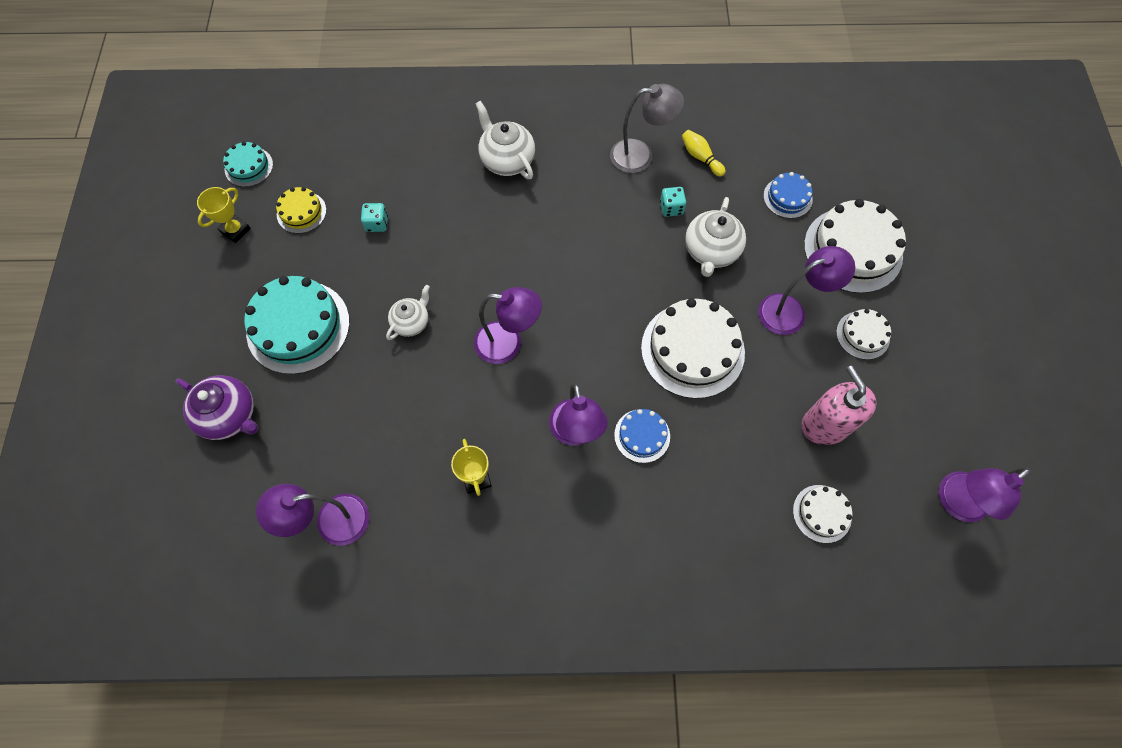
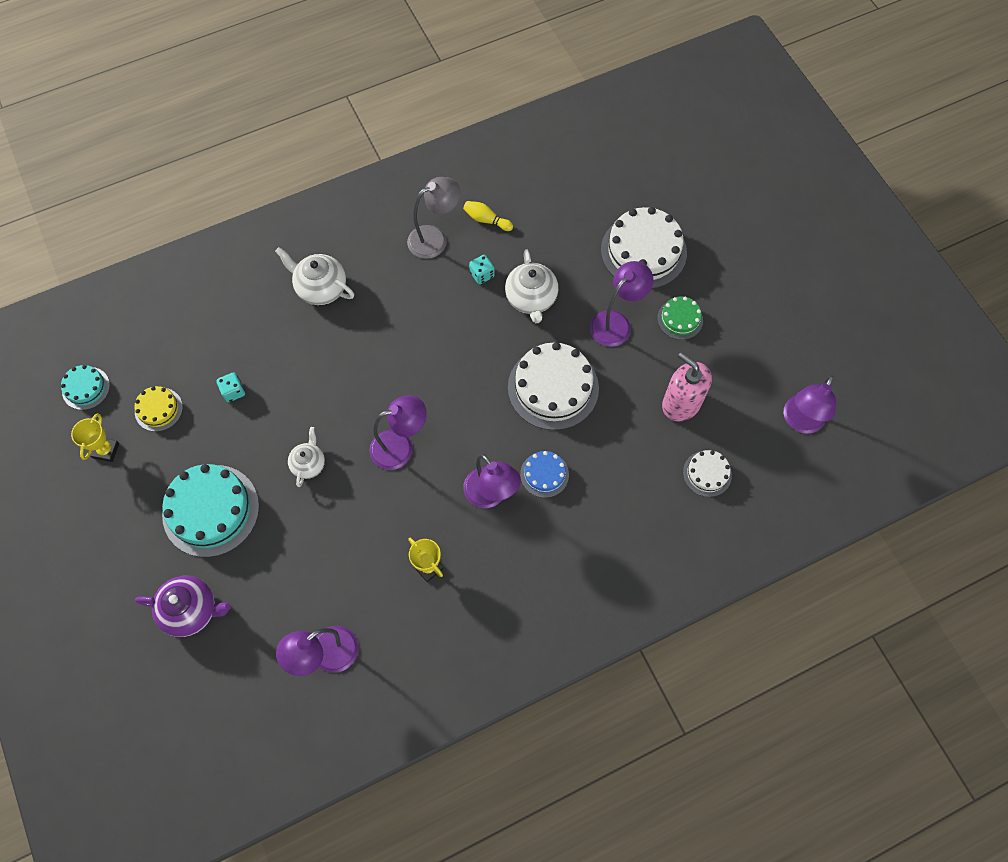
camera: 25 degrees left, 0 degrees up
(787, 197) = (573, 227): blue cake -> none
(862, 335) = (680, 319): white cake -> green cake

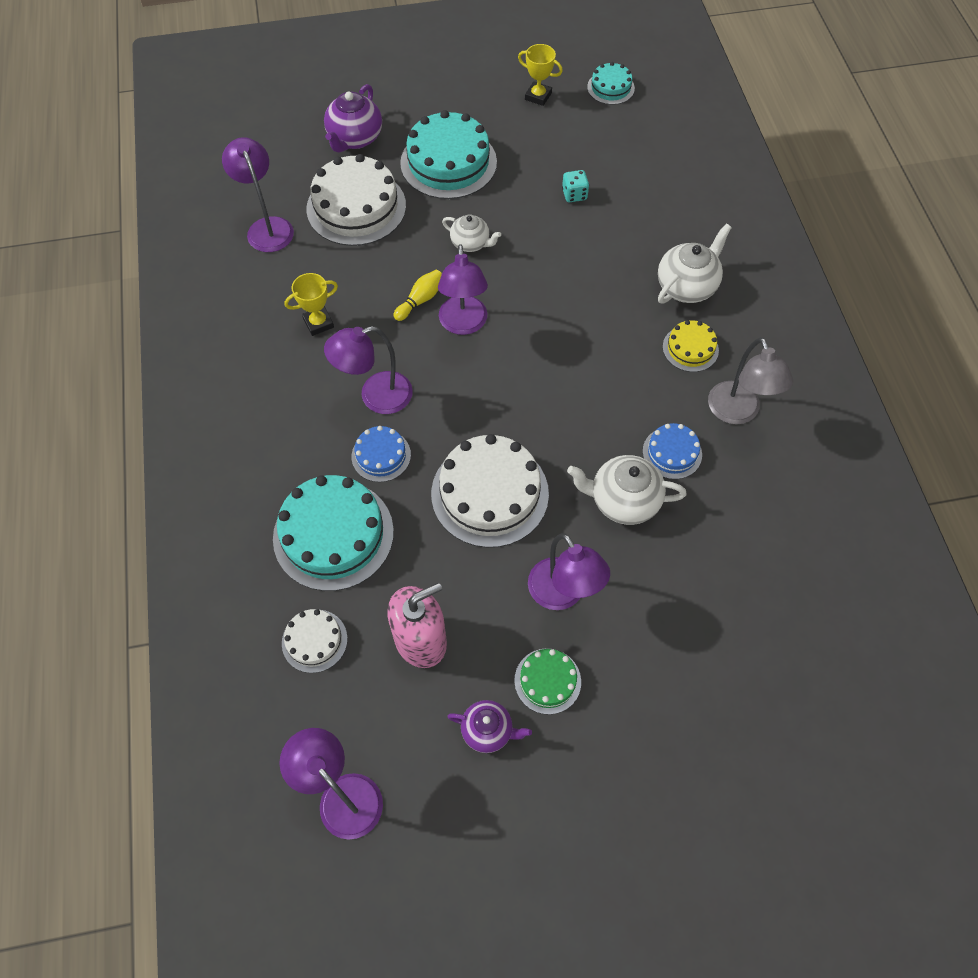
camera: 105 degrees right, 5 degrees down
(158, 409) = (571, 136): yellow cake -> yellow cake (690, 348)
(482, 274) = (672, 453): turquoise dice -> blue cake
(486, 220) = (757, 477): yellow bowling pin -> yellow bowling pin (420, 300)
(622, 488) = (333, 534): none -> turquoise cake
(643, 251) = (670, 666): white cake -> white cake (356, 207)
(725, 346) = (488, 730): none -> purple teapot

